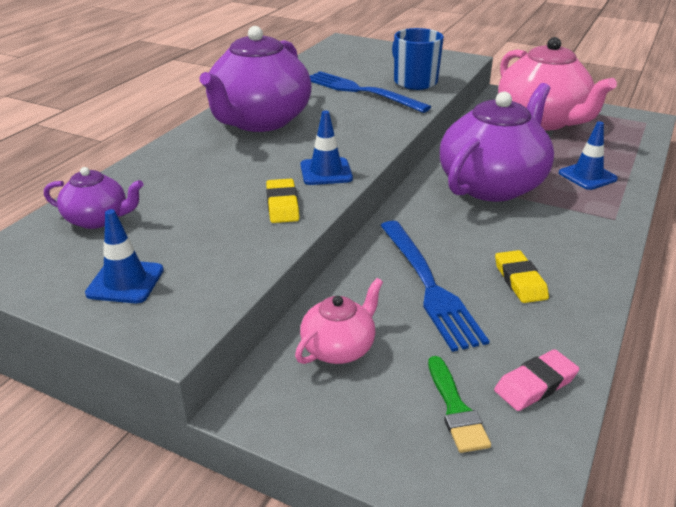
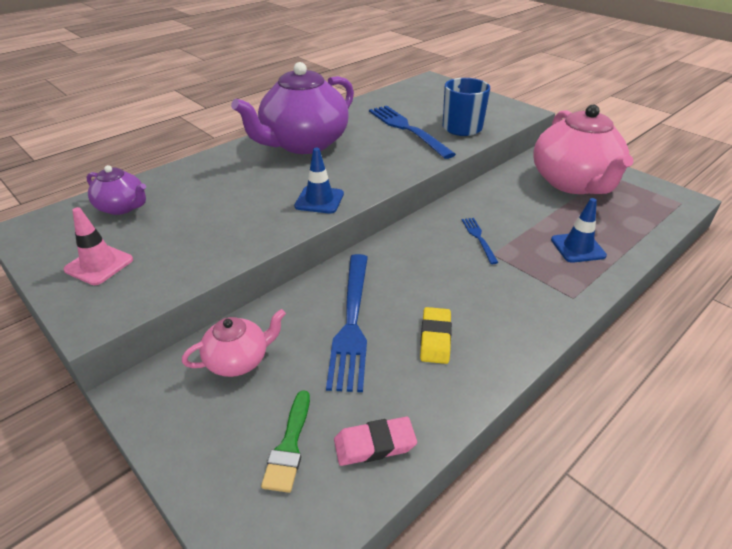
camera: 20 degrees right, 5 degrees up
(125, 282) = (99, 265): blue traffic cone -> pink traffic cone
(282, 205) = (261, 223): yellow eraser -> none
(492, 185) = (478, 238): purple teapot -> blue fork

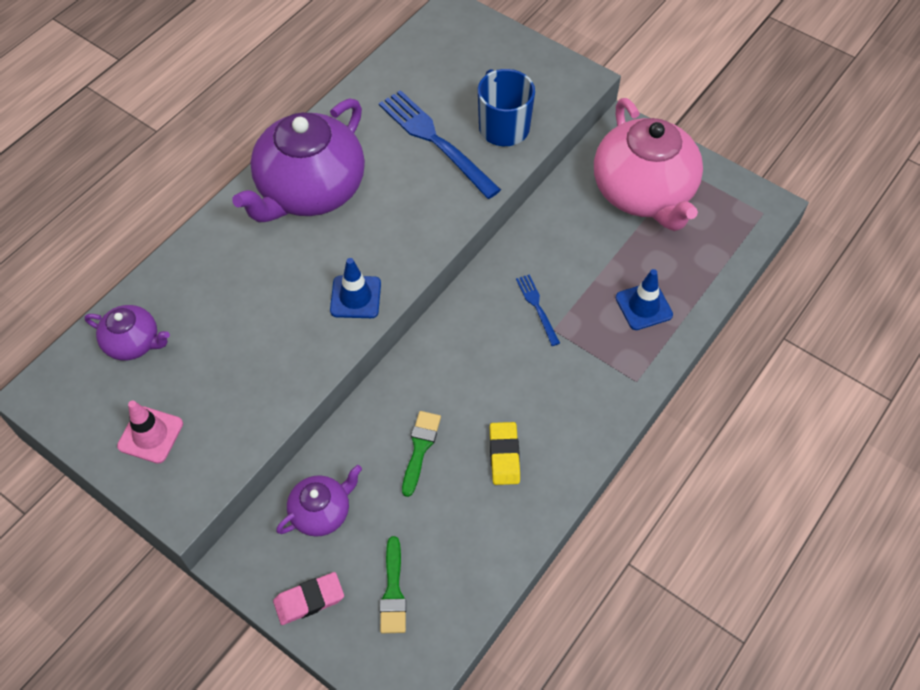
camera: 10 degrees left, 20 degrees up
(238, 360) = (321, 512): pink teapot -> purple teapot
(351, 322) = (420, 449): blue fork -> green brush
(374, 444) = (465, 578): pink eraser -> pink eraser (309, 600)

